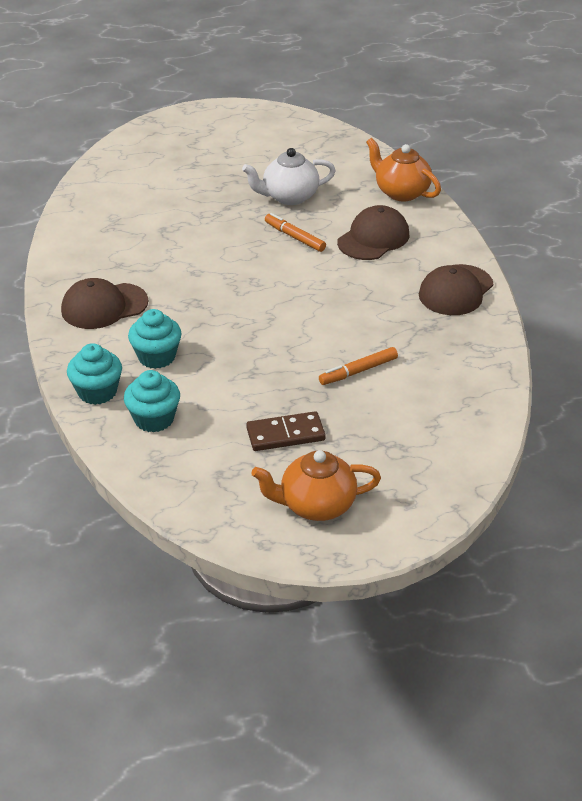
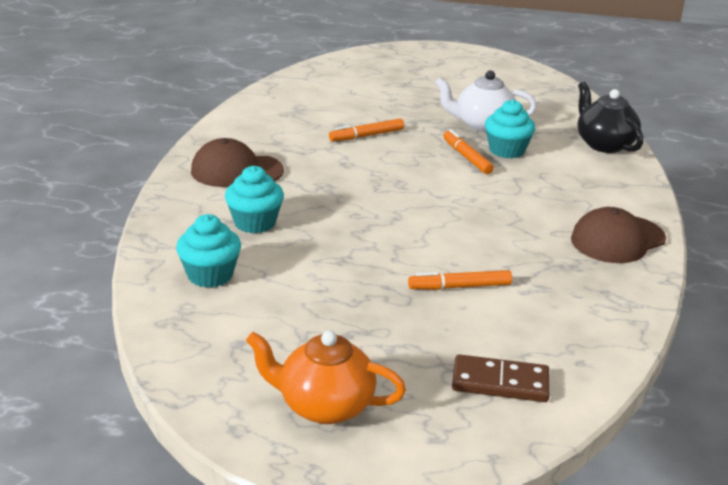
camera: 20 degrees right, 10 degrees down
(97, 392) = (173, 238): turquoise cupcake -> turquoise cupcake (506, 150)
(195, 236) = (367, 136): none -> orange marker
(285, 434) = (338, 325): brown domino -> brown domino (500, 382)
(373, 238) = (550, 175): brown cap -> none
(401, 192) = (604, 144): orange teapot -> black teapot

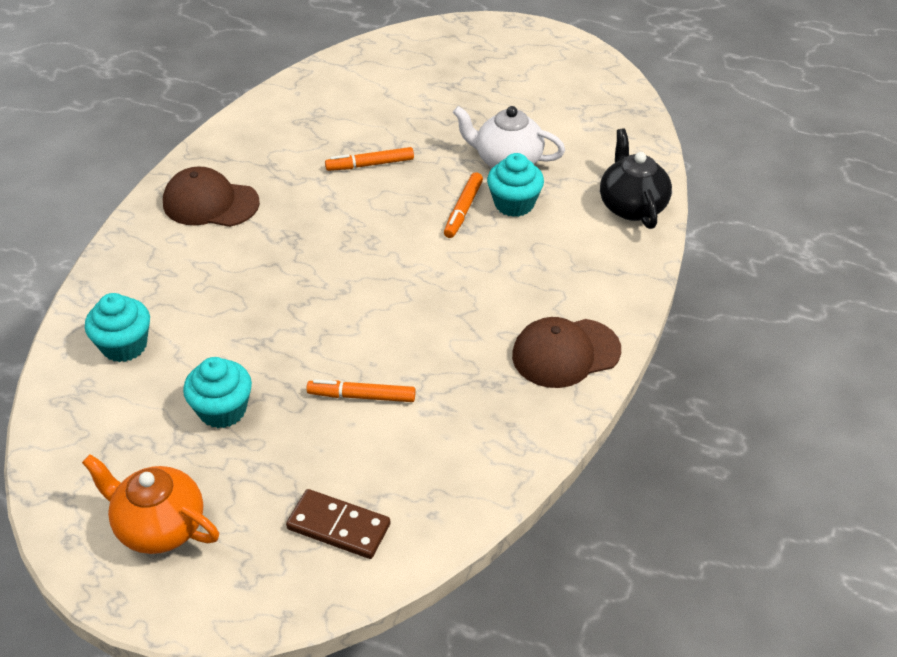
camera: 15 degrees right, 15 degrees up
(255, 223) = (197, 280): turquoise cupcake -> turquoise cupcake (222, 410)
(466, 157) = (463, 210): orange marker -> orange marker turned 150 degrees counterclockwise

